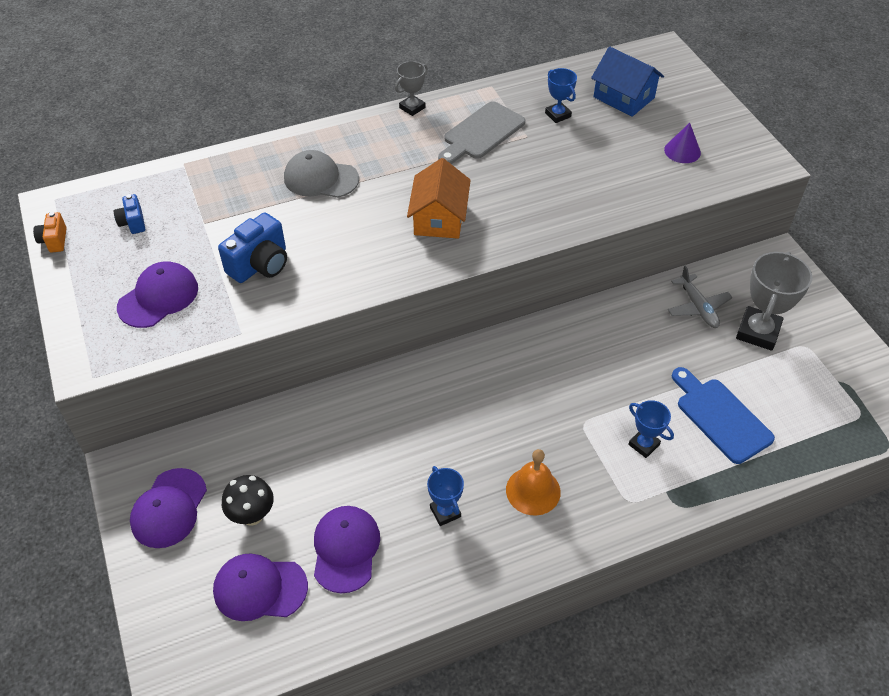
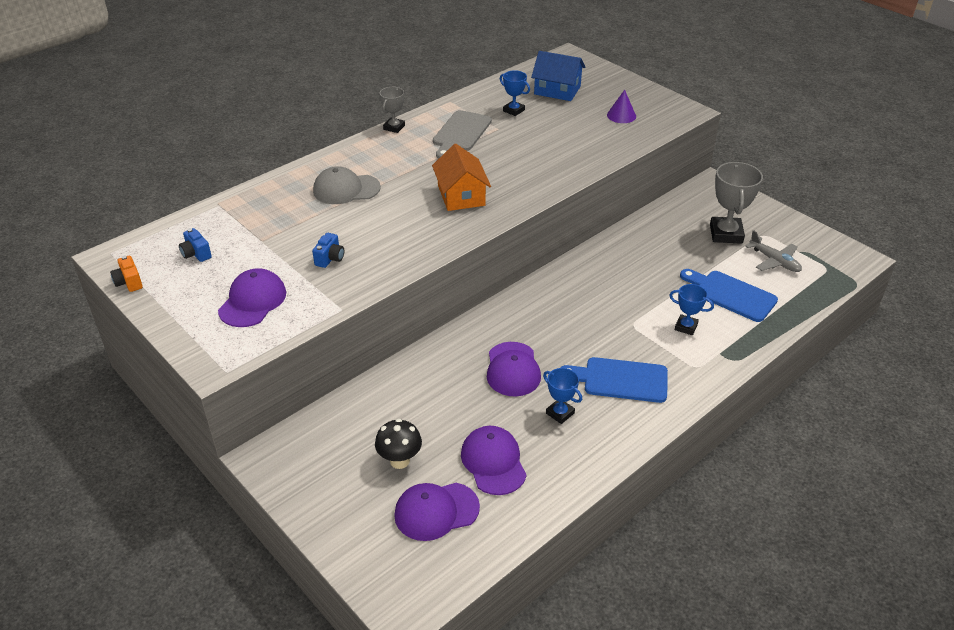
camera: 20 degrees left, 10 degrees down
(169, 508) = (322, 476): purple cap -> purple cap (513, 369)
(260, 265) = (330, 259): blue camera -> blue camera, size x0.56
(533, 491) = (620, 380): orange bell -> blue cutting board
(698, 307) = (674, 228): grey plane -> grey plane (774, 261)

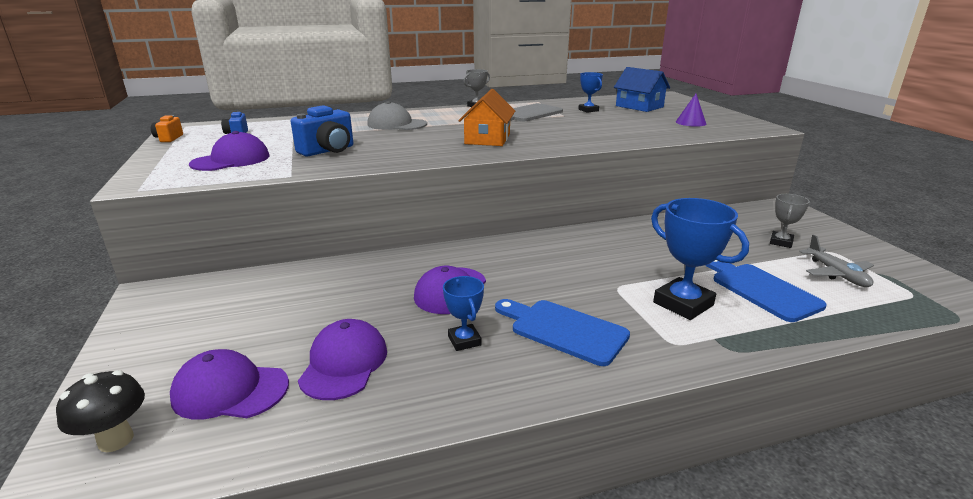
camera: 25 degrees right, 15 degrees down
(330, 259) = (328, 151): blue camera -> blue camera, size x1.77
(400, 461) = (255, 332): black mushroom -> black mushroom (116, 440)
(686, 327) = (683, 304): blue trophy -> blue trophy, size x1.77
(726, 234) = (781, 242): grey trophy -> grey trophy, size x0.56

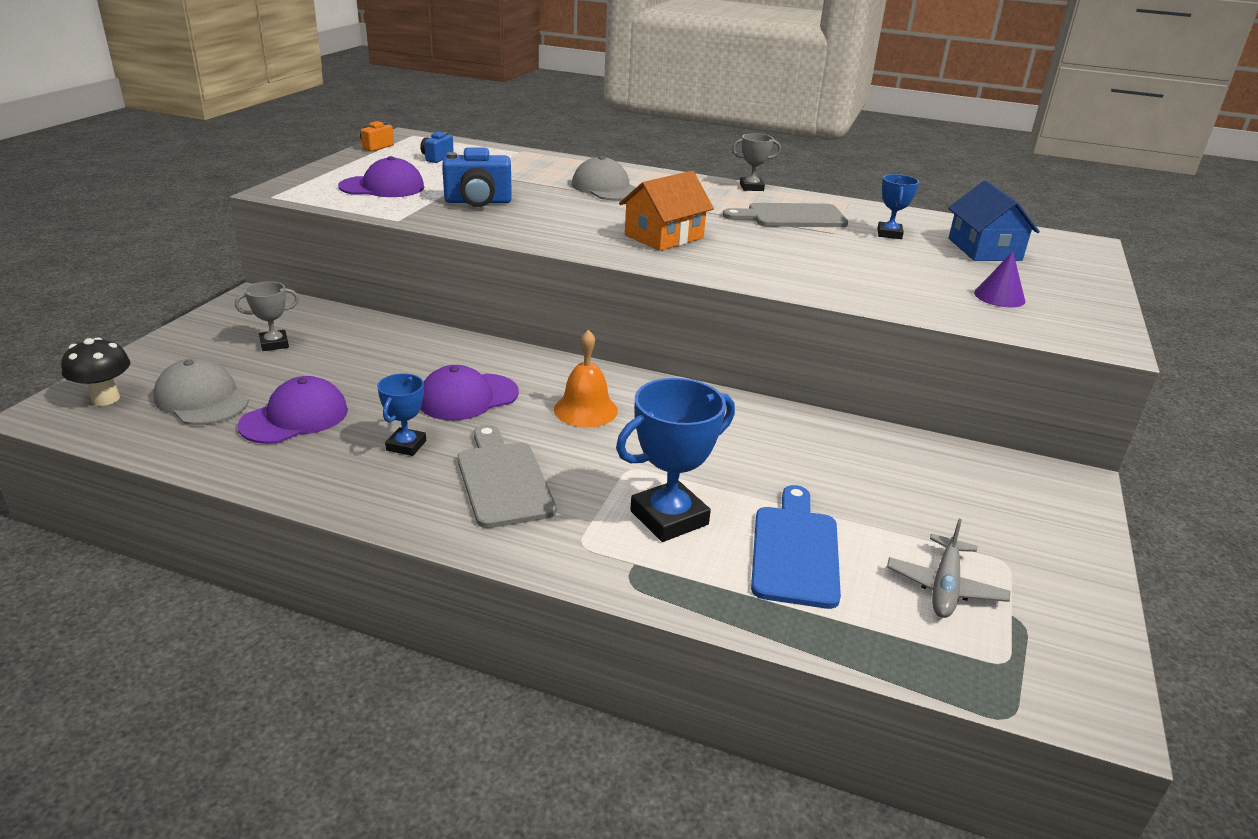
camera: 35 degrees right, 5 degrees up
(230, 390) = (201, 399): purple cap -> grey cap
(534, 266) = (585, 410): none -> orange bell
(564, 330) = (503, 480): blue cutting board -> grey cutting board
(683, 304) = (669, 518): blue trophy -> blue trophy turned 60 degrees clockwise
(781, 242) = (952, 518): grey trophy -> grey trophy (274, 344)

